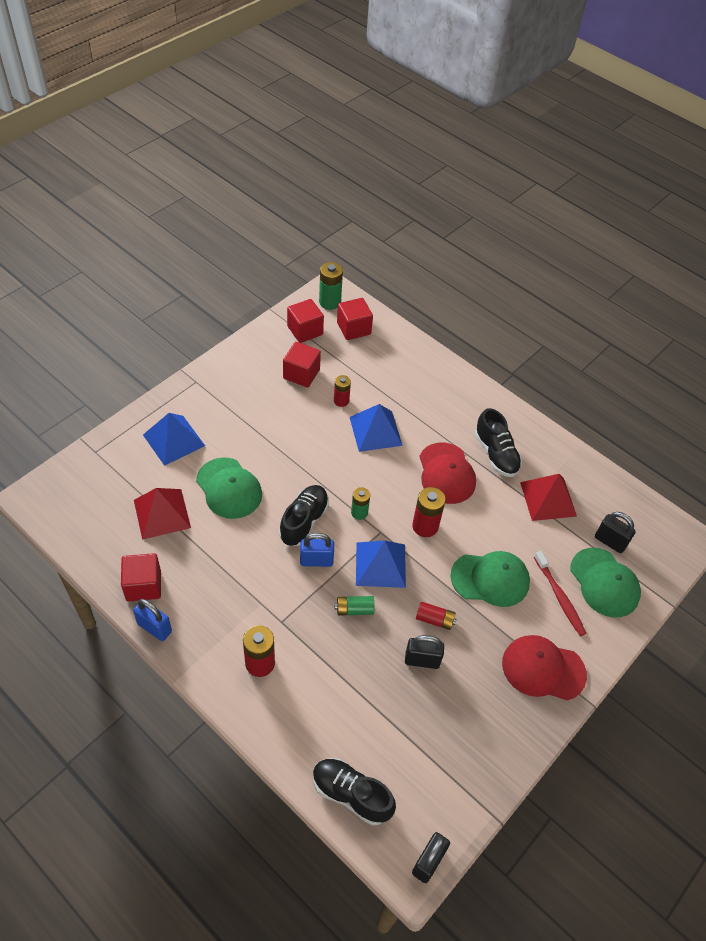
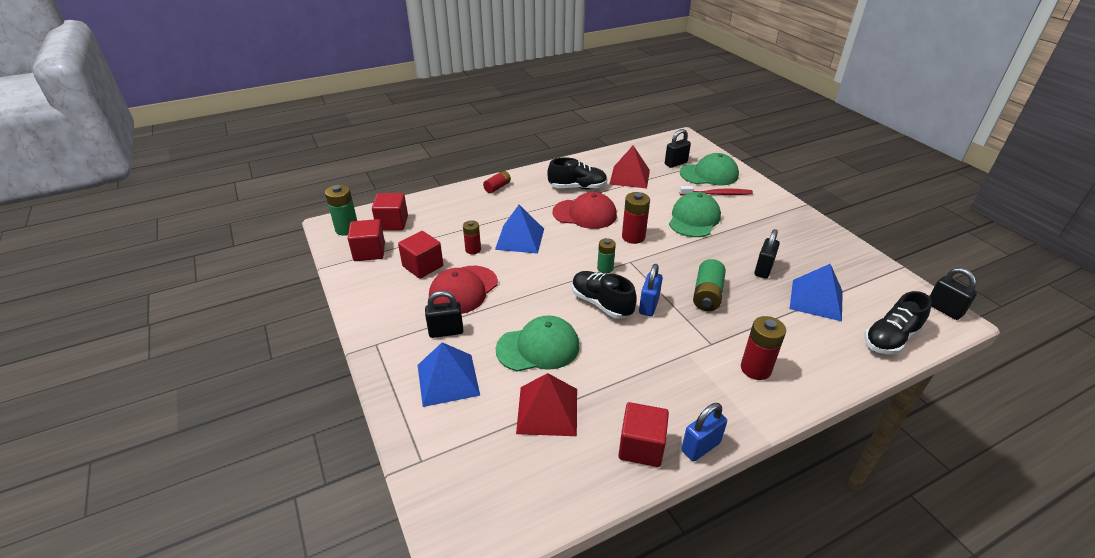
camera: 65 degrees left, 15 degrees down
(225, 420) = (446, 332): none -> black padlock
(354, 609) = (707, 295): green battery -> green battery, size x1.54
(380, 564) = (664, 269): blue pyramid -> blue pyramid (816, 299)
(434, 619) = (725, 254): red battery -> red battery (497, 187)
(543, 669) = (776, 216): red cap -> red cap (463, 290)

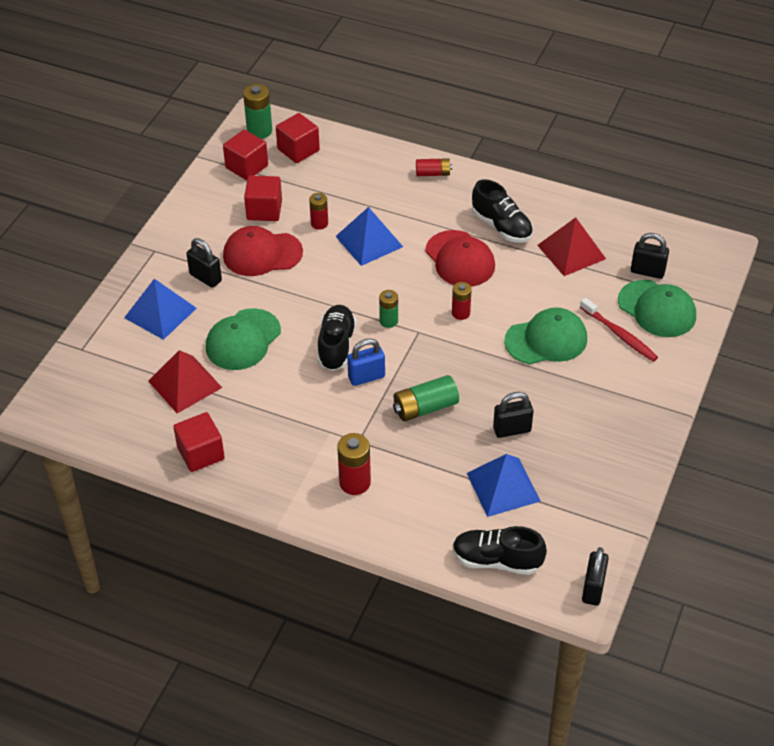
camera: 50 degrees right, 10 degrees up
(538, 347) = (243, 340): green cap -> green cap turned 90 degrees clockwise
(633, 237) = (460, 313): red battery -> red battery, size x0.65
(700, 447) = (232, 486): blue padlock -> none

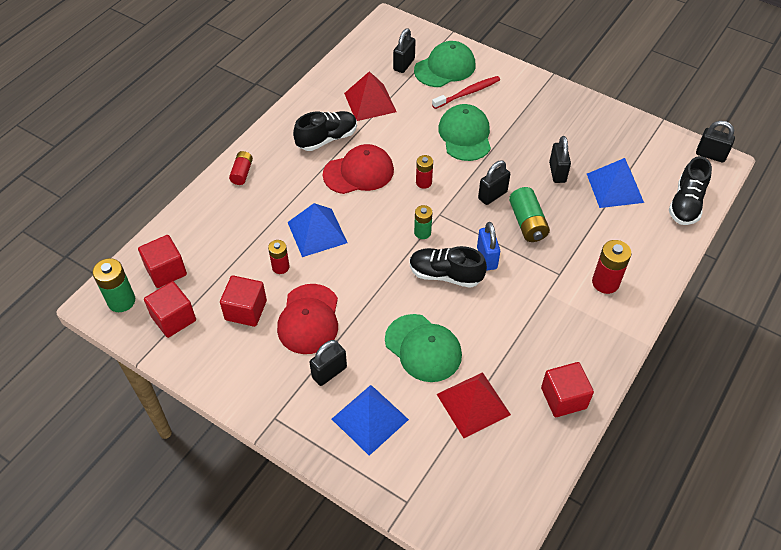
camera: 80 degrees left, 5 degrees up
(458, 373) = (492, 195): none -> black padlock

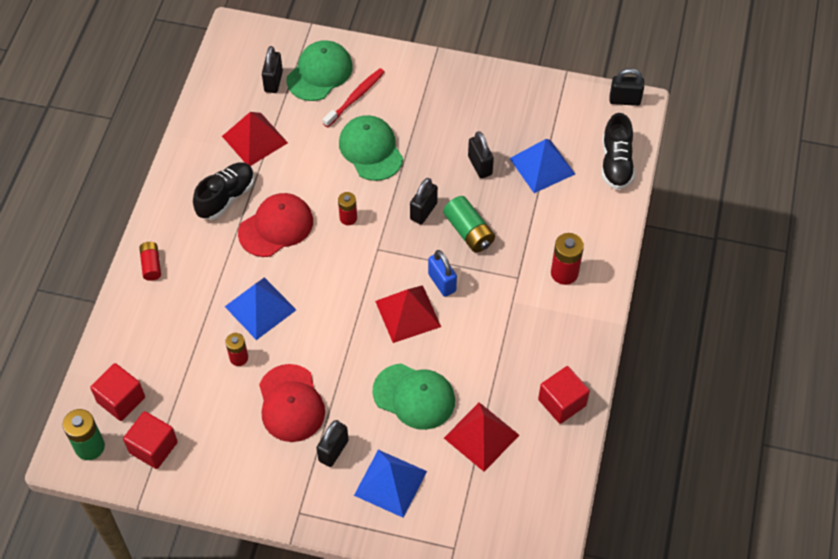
camera: 20 degrees left, 5 degrees up
(246, 310) = (223, 415): red cube -> none
(422, 232) = (368, 275): green battery -> none
(445, 275) = (407, 313): black shoe -> red pyramid

